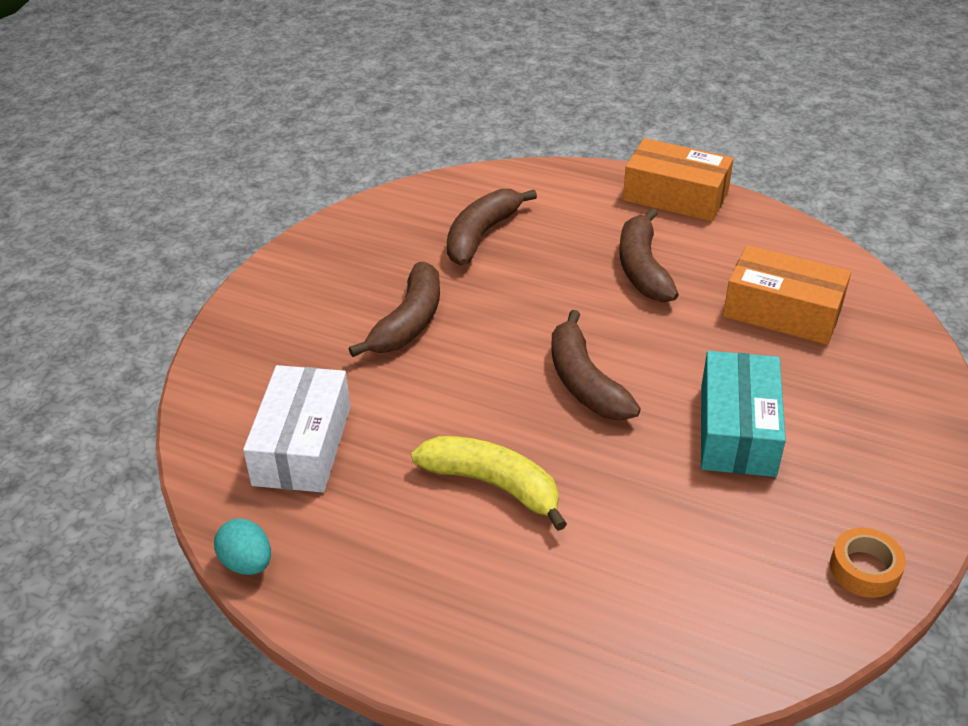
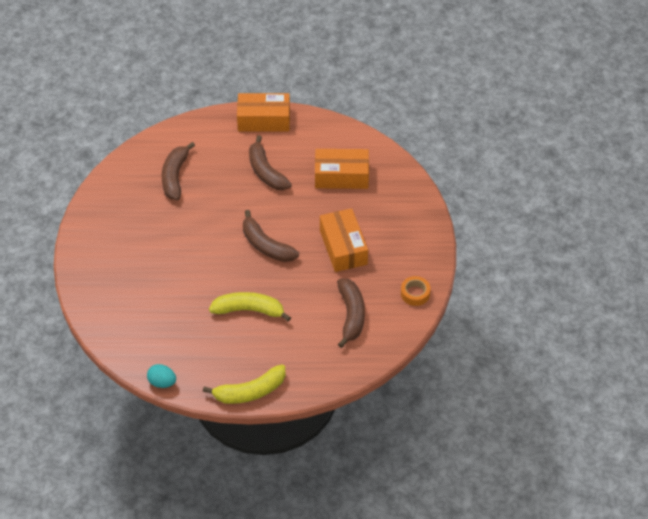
camera: 25 degrees left, 10 degrees up
(302, 445) = (153, 321): white box -> none
(409, 322) = (166, 240): brown banana -> brown banana (351, 315)
(409, 649) = (250, 391): none -> yellow banana
(737, 430) = (343, 247): turquoise box -> orange box

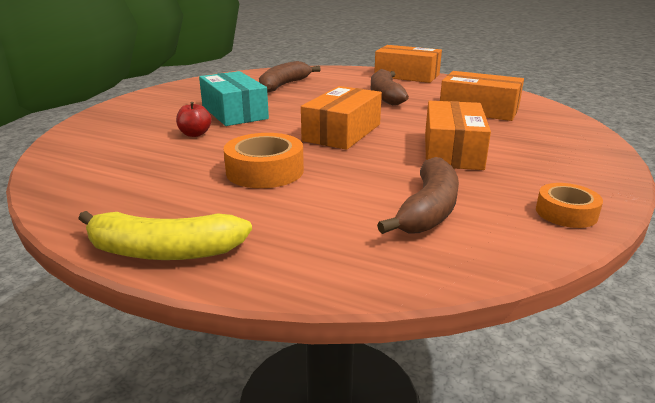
camera: 25 degrees right, 25 degrees down
(162, 382) = (51, 204): turquoise egg -> none
(173, 241) = (234, 112): none -> turquoise box
(173, 282) = (195, 134): none -> red apple
(249, 310) = (265, 171): yellow banana -> orange tape
(266, 245) = (342, 132): brown banana -> orange box

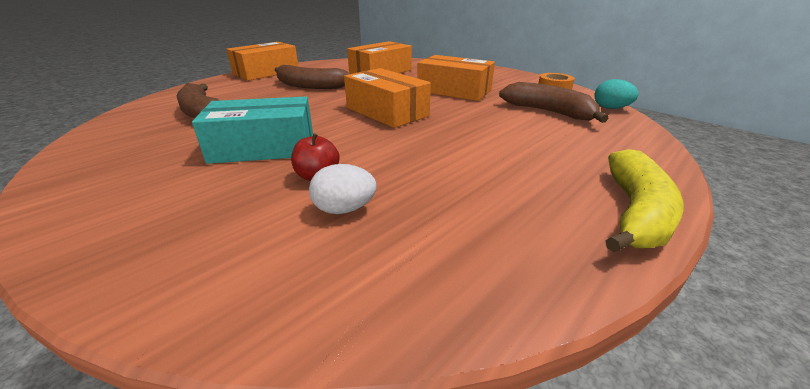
camera: 70 degrees left, 5 degrees up
(152, 149) = (344, 209): none -> white egg
(265, 171) = (460, 151): orange tape -> none
(506, 259) = (610, 108): none -> turquoise egg

